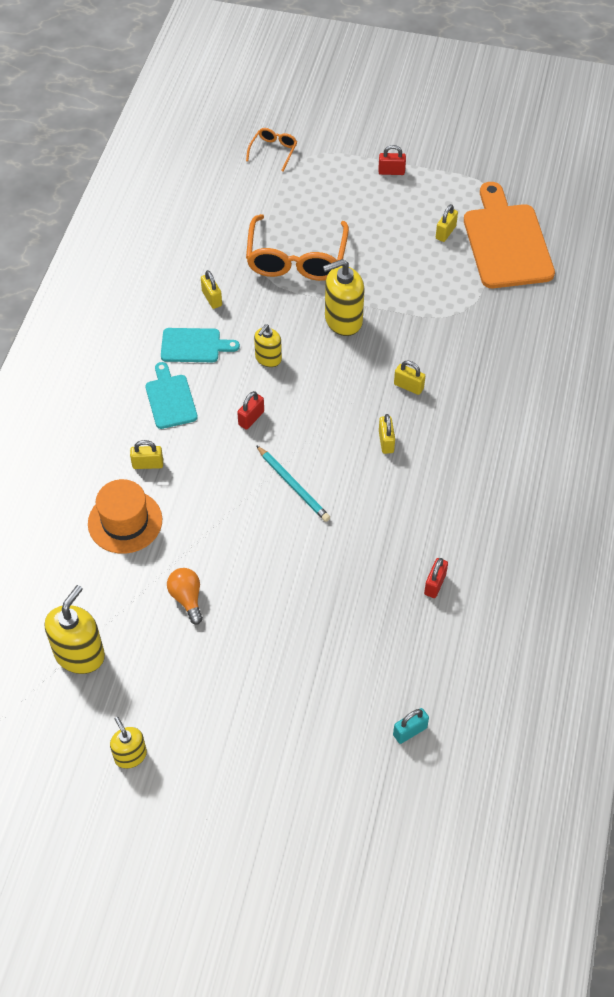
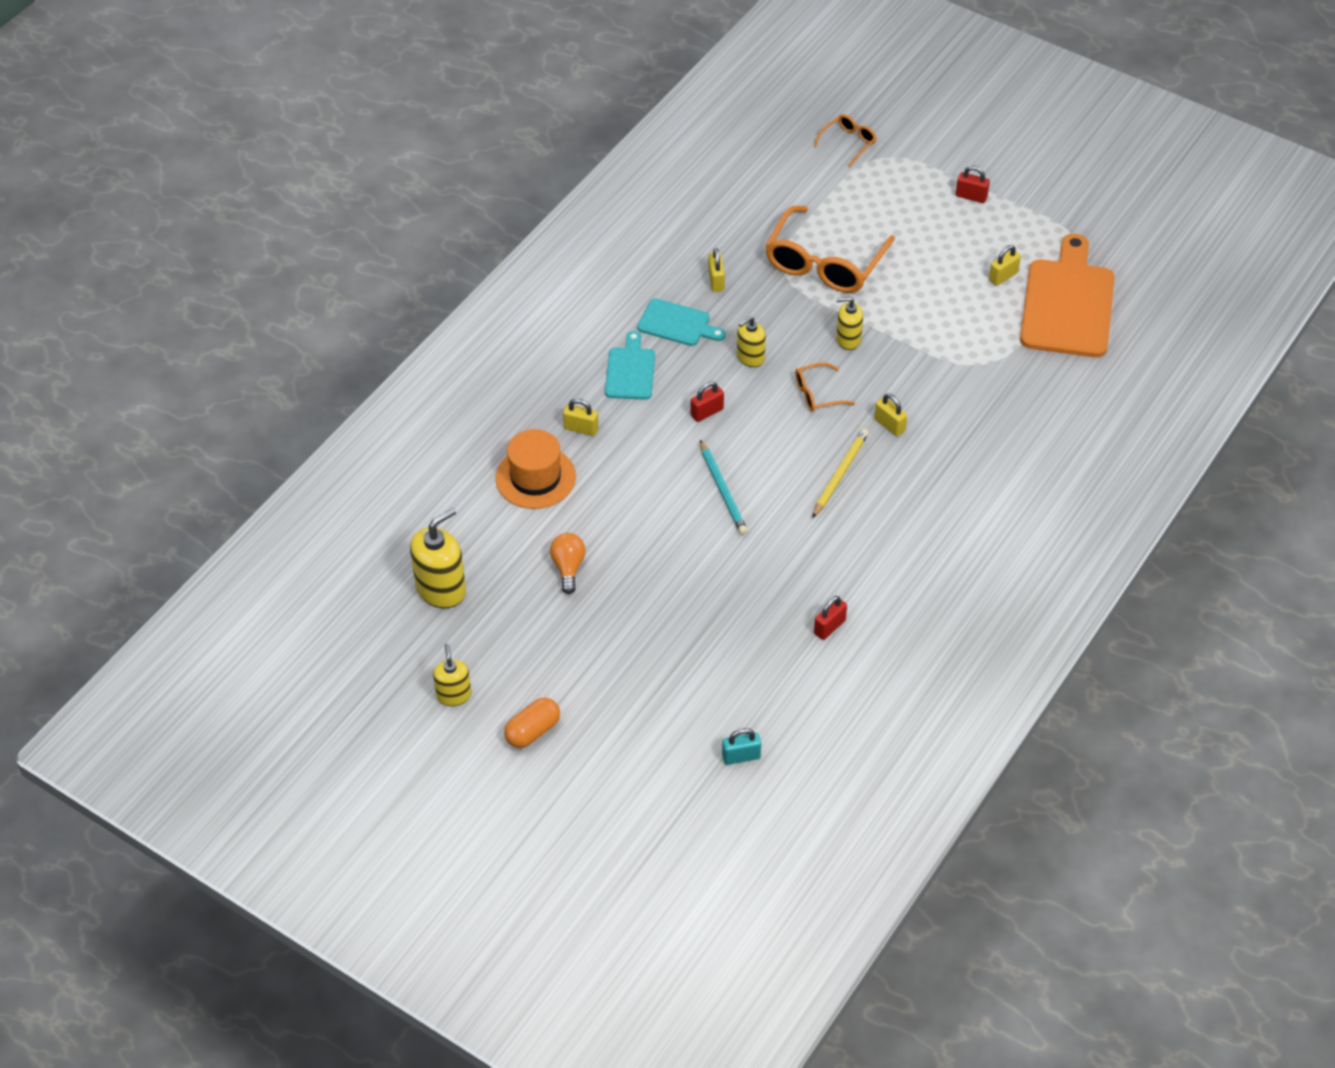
camera: 20 degrees right, 5 degrees down
(216, 768) = (533, 731): none -> orange capsule
(337, 375) = (817, 394): none -> orange glasses
(343, 320) = (848, 339): yellow soap dispenser -> yellow soap dispenser, size x0.60
(386, 442) = (840, 474): yellow padlock -> yellow pencil

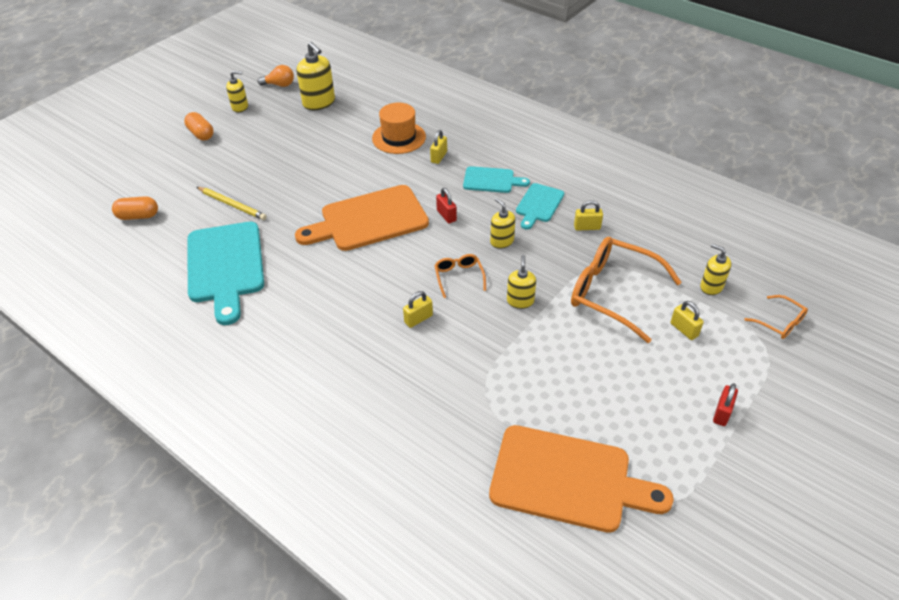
camera: 95 degrees right, 5 degrees down
(568, 567) = (320, 149): orange light bulb -> orange light bulb (279, 85)
(723, 490) = (369, 220): turquoise pencil -> orange cutting board
(741, 756) = (138, 216): turquoise padlock -> orange capsule
(803, 186) = (711, 286): none -> yellow soap dispenser
(829, 627) = (225, 266): red padlock -> turquoise cutting board
(840, 474) = (371, 284): yellow pencil -> yellow pencil (232, 205)
(1003, 276) = (605, 426): yellow padlock -> yellow padlock (684, 329)

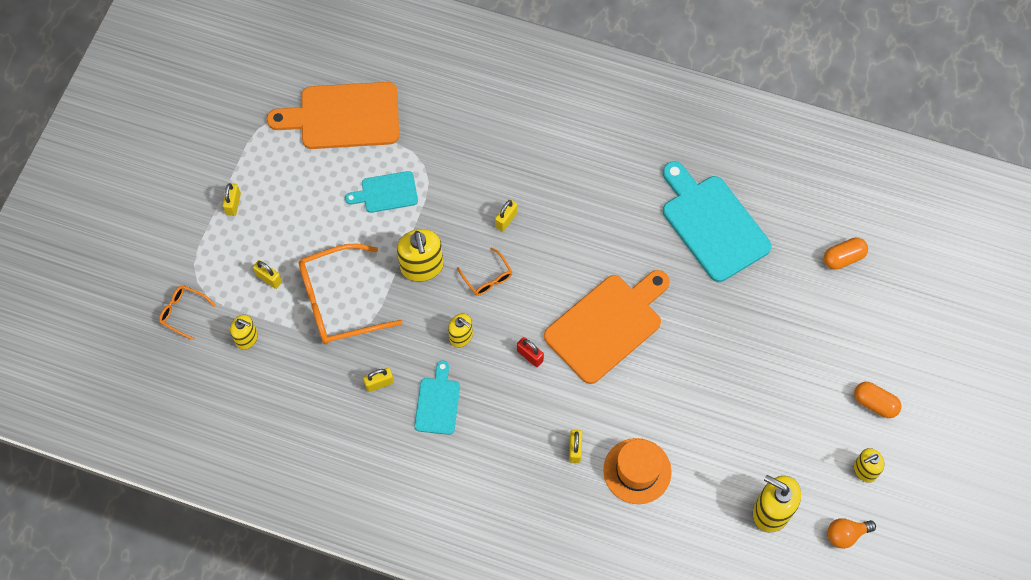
camera: 160 degrees right, 20 degrees up
(232, 205) = (759, 303): yellow pencil -> none
(491, 180) = (501, 427): turquoise cutting board -> turquoise cutting board (386, 193)
(520, 301) = (422, 267): yellow soap dispenser -> yellow soap dispenser, size x1.66
(612, 293) = (339, 302): orange glasses -> orange glasses turned 150 degrees clockwise
(722, 413) = (233, 204): red padlock -> yellow padlock

